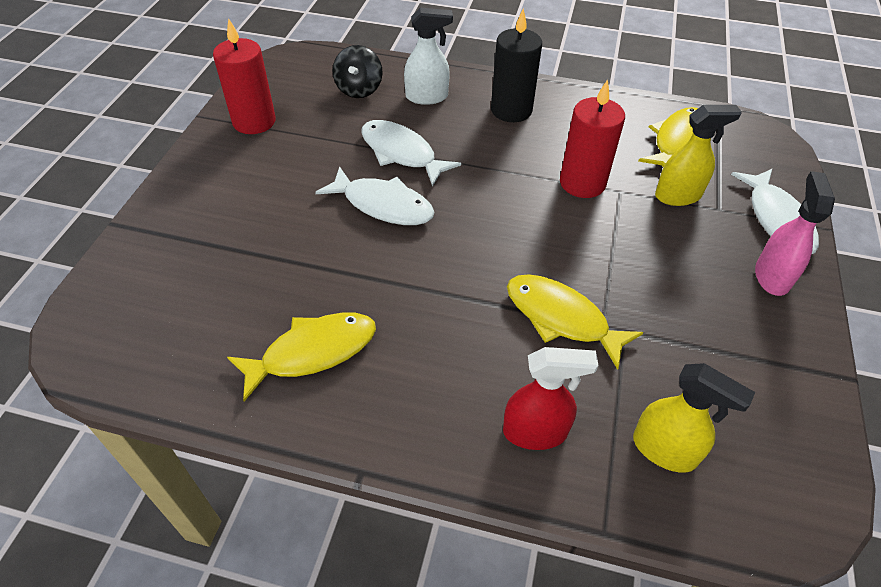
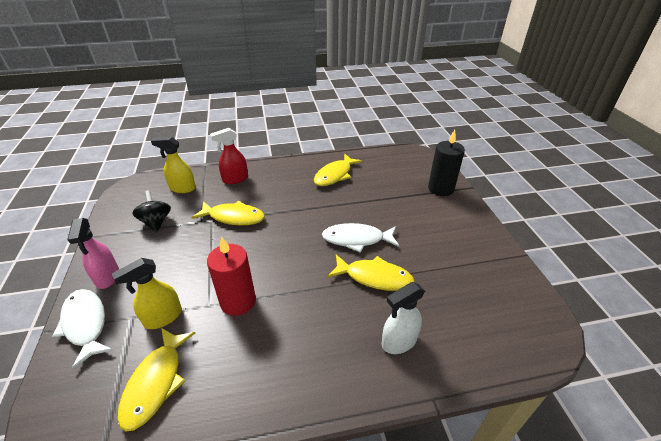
camera: 155 degrees right, 10 degrees down
(254, 121) = (488, 264): red candle -> none
(359, 89) = (457, 325): black spinning top -> black spinning top (156, 222)
(401, 153) = (374, 277): white fish -> yellow fish
(511, 110) = (319, 357): black candle -> black candle (440, 188)

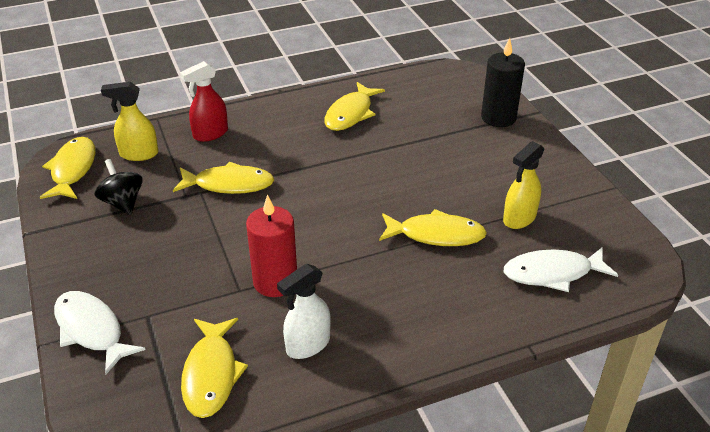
camera: 10 degrees left, 0 degrees up
(107, 277) = (90, 276): pink spray bottle -> none
(135, 194) = (72, 169): none -> yellow fish
(163, 317) = (187, 310): yellow spray bottle -> yellow spray bottle (519, 218)
(357, 239) = (403, 193): white fish -> white fish (552, 273)
(399, 341) = (480, 298): white spray bottle -> white spray bottle (307, 345)

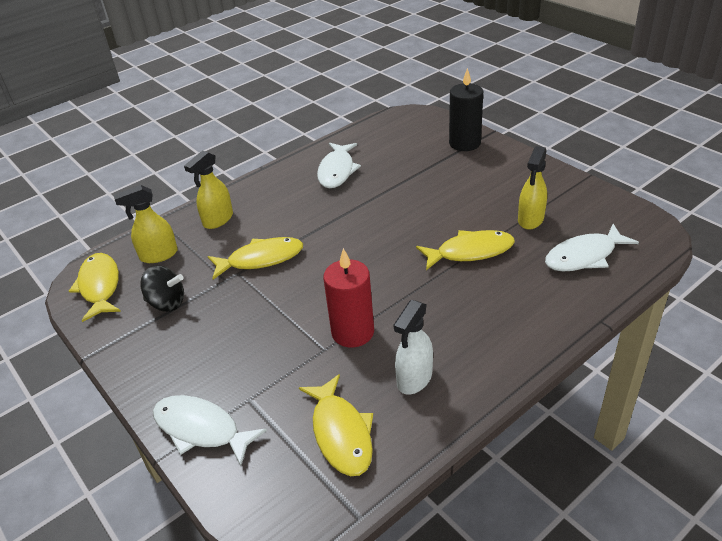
camera: 15 degrees left, 0 degrees up
(122, 203) = (167, 303): black spinning top -> black spinning top turned 150 degrees clockwise
(210, 134) = (218, 220): red spray bottle -> yellow spray bottle
(351, 114) = (337, 171): yellow fish -> white fish

